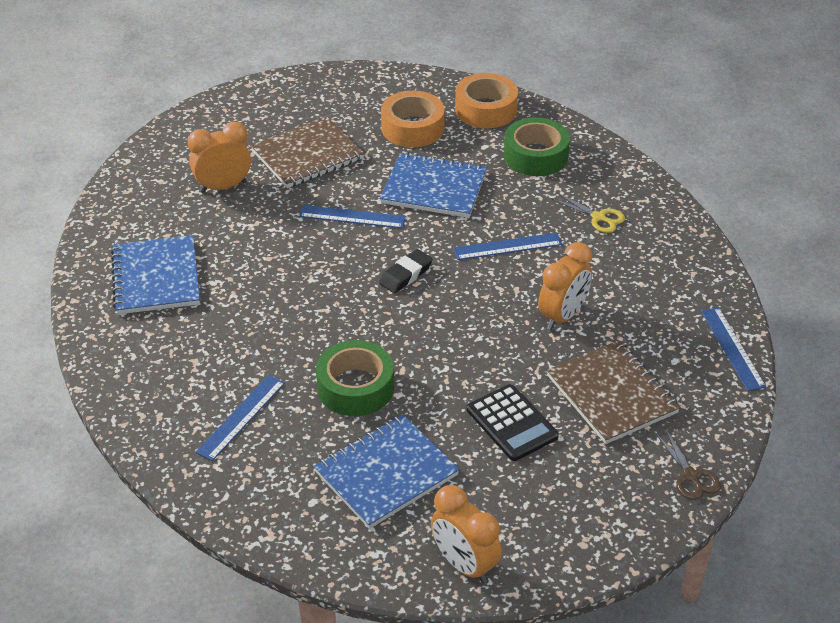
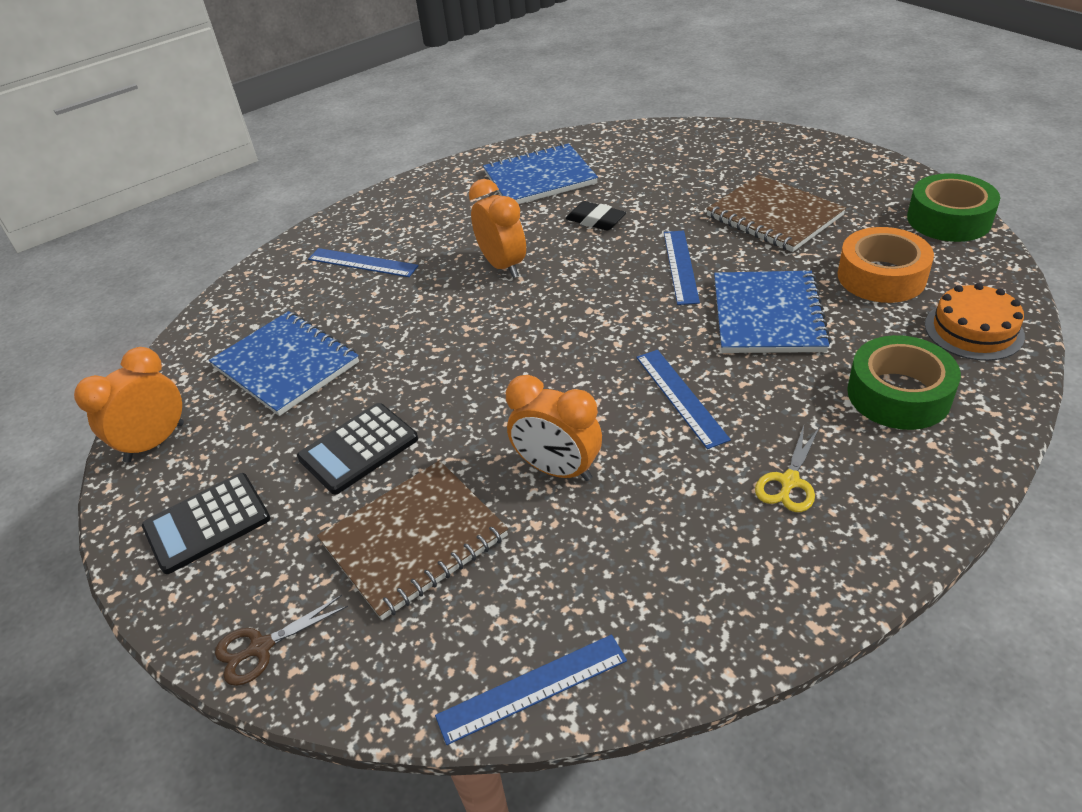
camera: 85 degrees right, 0 degrees up
(223, 187) = (689, 180): orange clock -> orange clock (503, 266)
(355, 387) = (407, 321): green tape -> green tape (948, 219)
(406, 275) = (594, 322): black eraser -> black eraser (595, 220)
(486, 109) = (973, 330): orange tape -> orange cake
(571, 516) = (207, 523): none -> black calculator

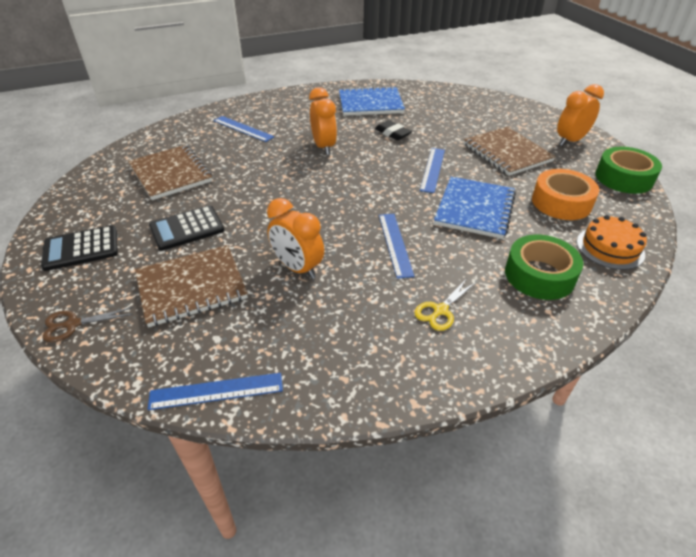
camera: 10 degrees right, 0 degrees up
(155, 442) = (77, 199): orange clock -> orange clock (570, 141)
(286, 365) = (170, 174): blue notebook -> brown notebook

